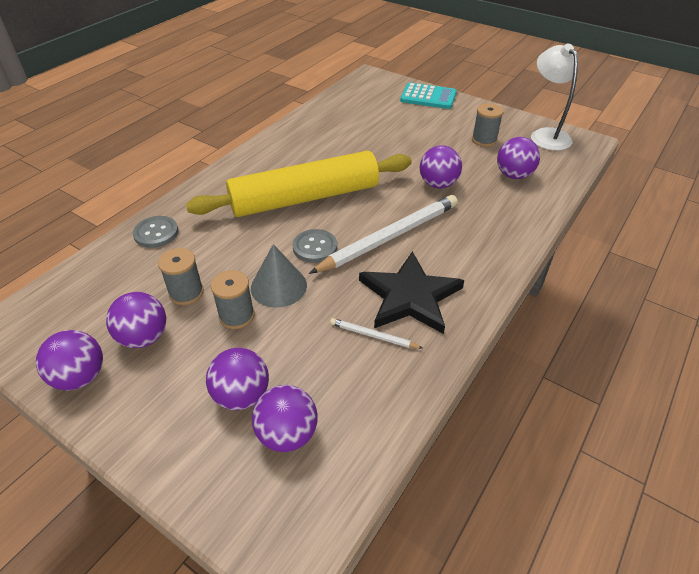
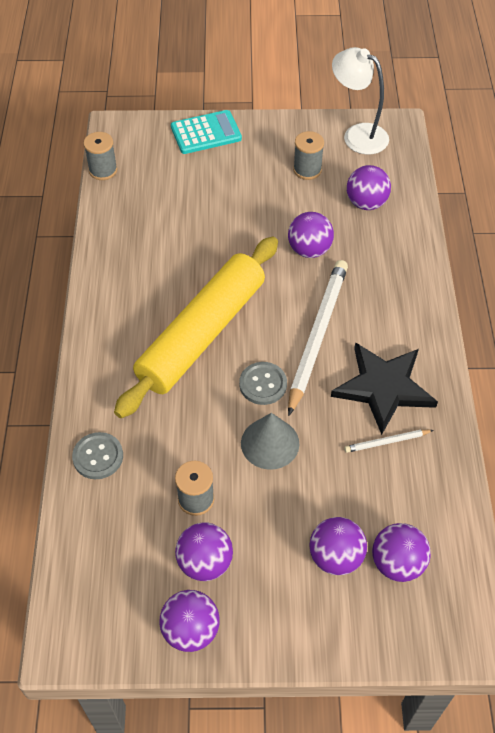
camera: 35 degrees left, 10 degrees up
(236, 316) = (262, 493): grey spool -> grey spool (103, 170)

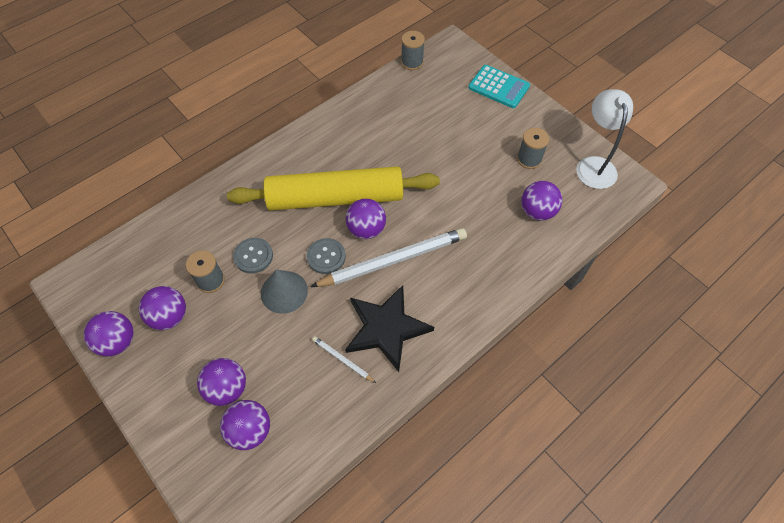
camera: 50 degrees right, 5 degrees up
(98, 457) = (201, 211): grey button -> grey button (253, 256)
(309, 250) = (461, 207): purple ball -> purple ball (366, 229)

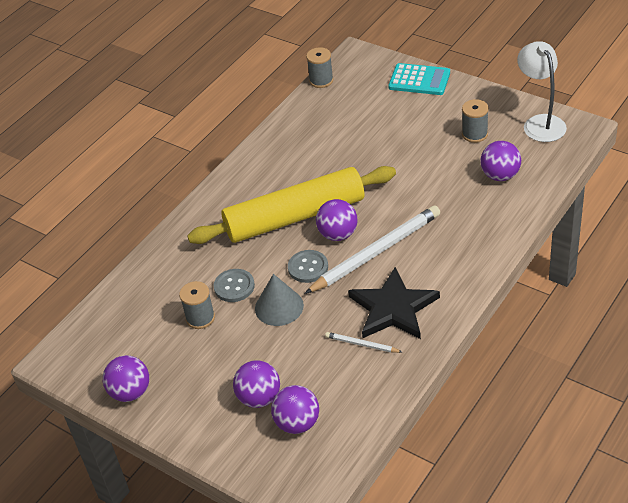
camera: 10 degrees left, 15 degrees down
(169, 317) = (173, 358): purple ball -> none

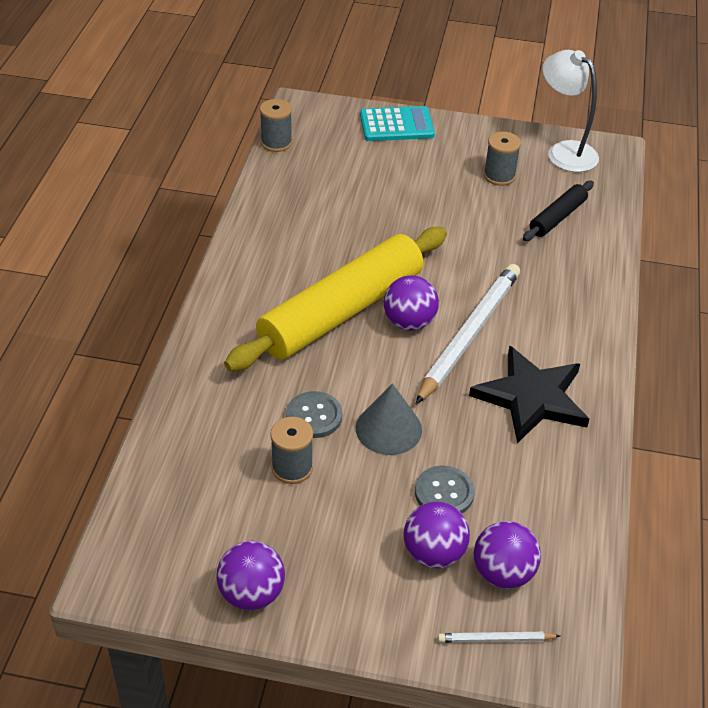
camera: 30 degrees left, 0 degrees up
(308, 267) = (396, 371): grey button -> grey button (444, 493)
(362, 344) = (521, 451): white pencil -> white pencil (496, 639)
(500, 175) = (557, 217): purple ball -> black rolling pin

